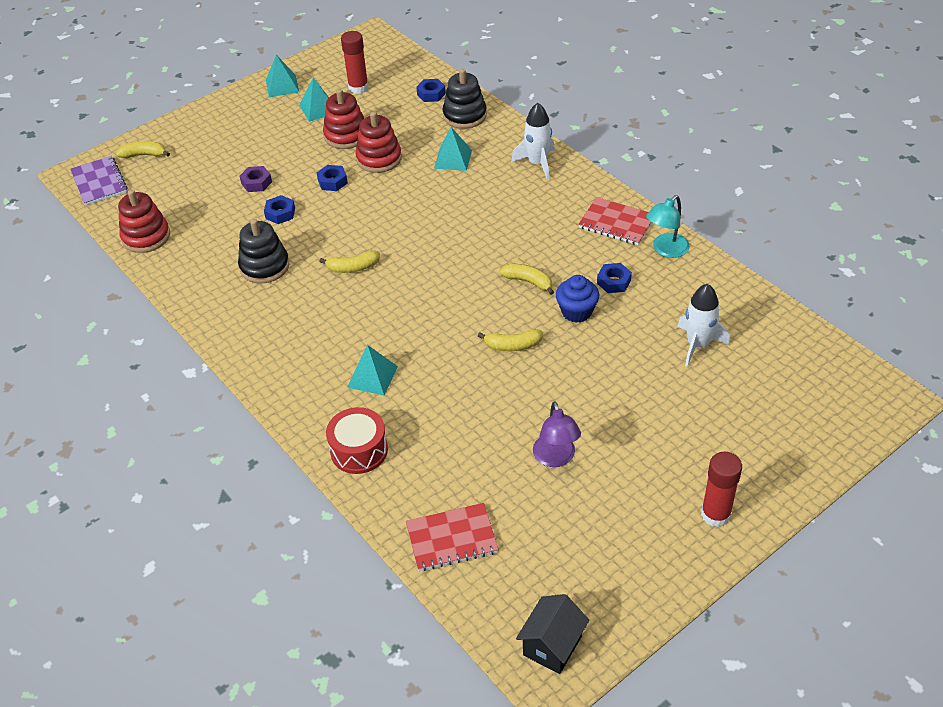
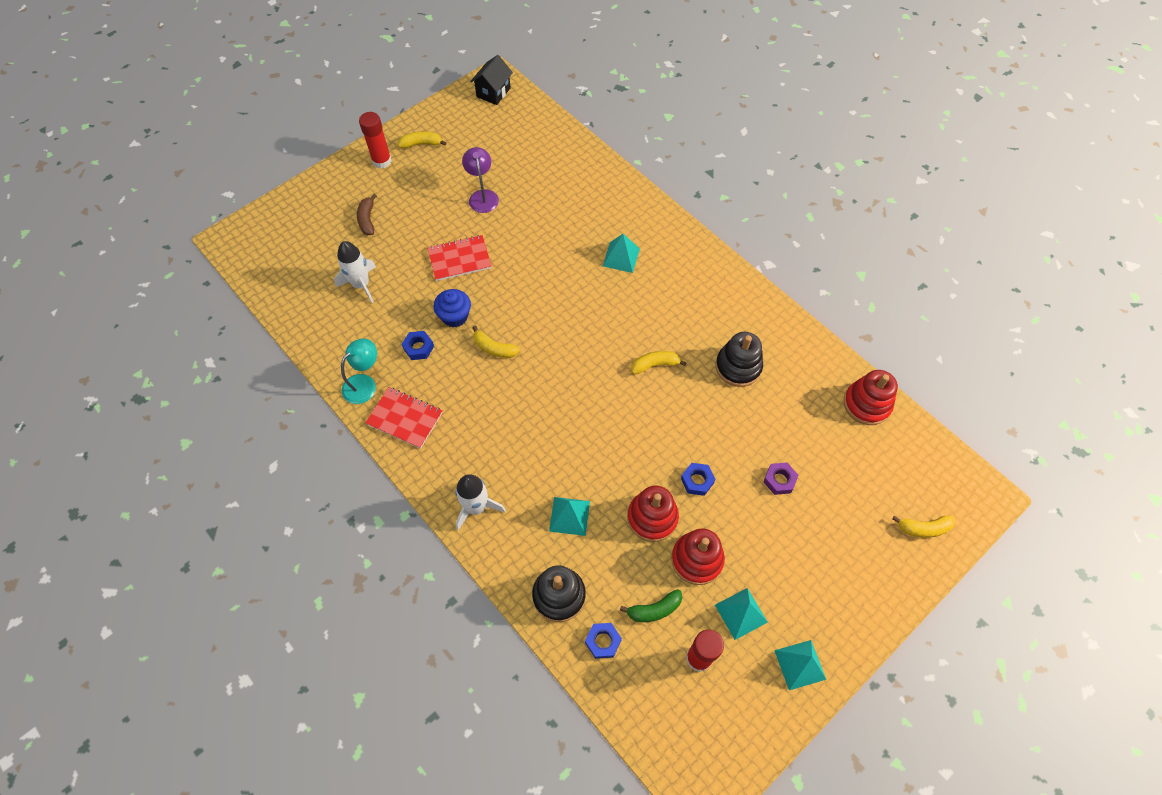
camera: 175 degrees right, 15 degrees up
(99, 182) = (953, 483): purple notebook -> none
(280, 213) = (741, 434): blue nut -> none
(359, 450) = (622, 201): red drum -> none
(388, 109) = (654, 609): none -> green banana
(452, 538) = (553, 146): red notebook -> red notebook (459, 259)
(512, 345) = (510, 284): yellow banana -> yellow banana (421, 144)
(712, 425) = (367, 219): none -> brown banana

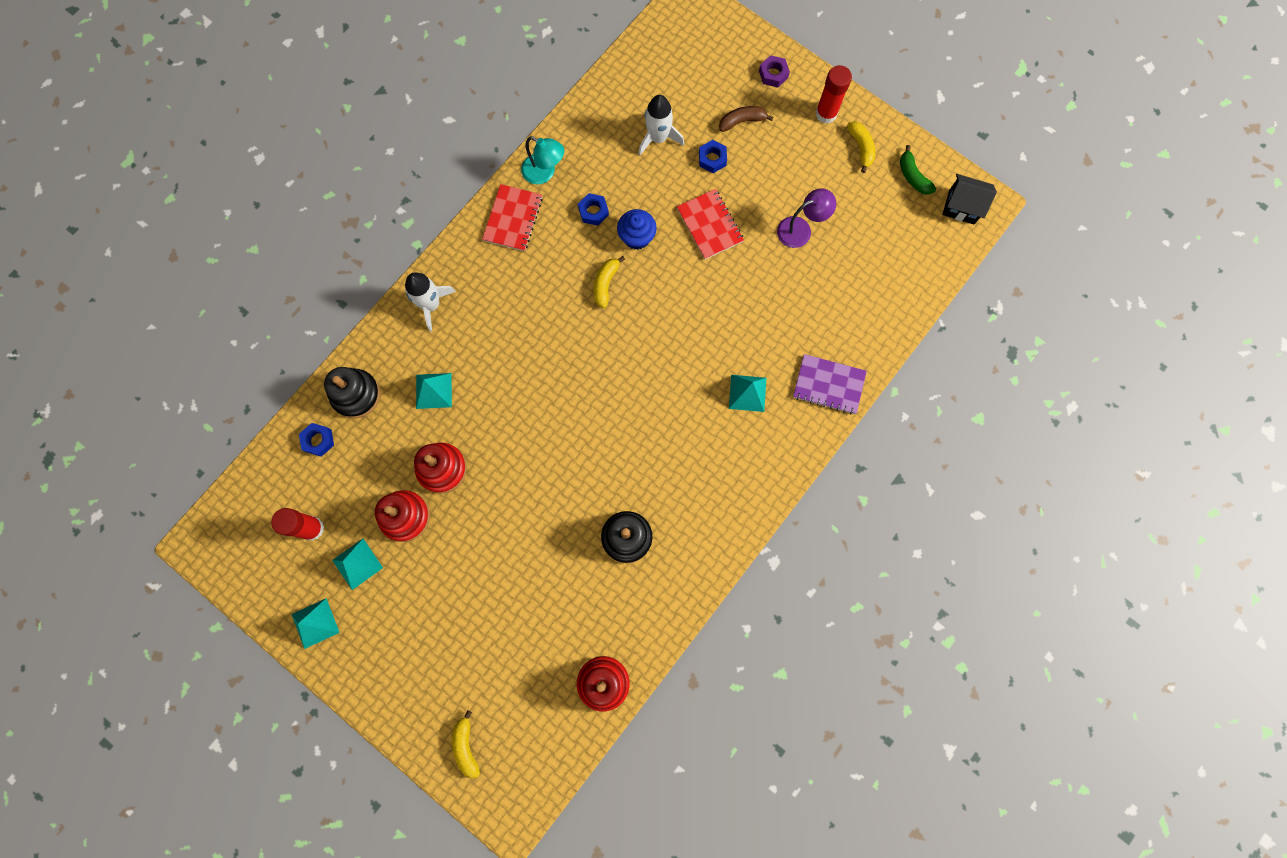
camera: 80 degrees right, 15 degrees up
(624, 201) = (828, 385): none -> purple notebook
(654, 609) = (352, 482): green banana -> green banana (913, 176)
(655, 365) = (614, 449): yellow banana -> none
(697, 481) = (486, 508): blue nut -> blue nut (712, 159)
(779, 480) = (499, 591): purple nut -> purple nut (773, 74)

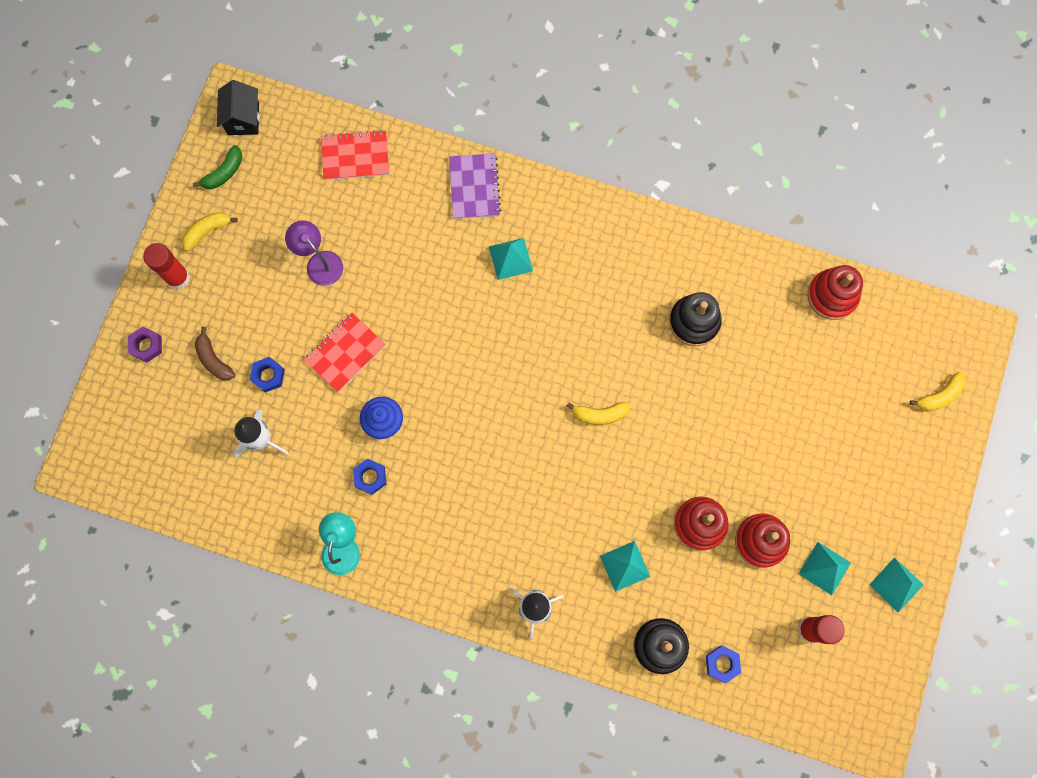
camera: 110 degrees left, 0 degrees up
(513, 219) = (407, 559): red notebook -> red notebook (355, 156)
(605, 283) = (446, 435): yellow banana -> yellow banana (599, 414)

